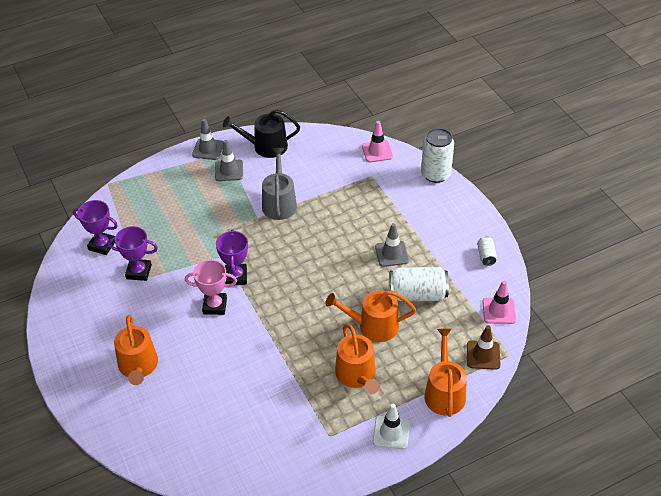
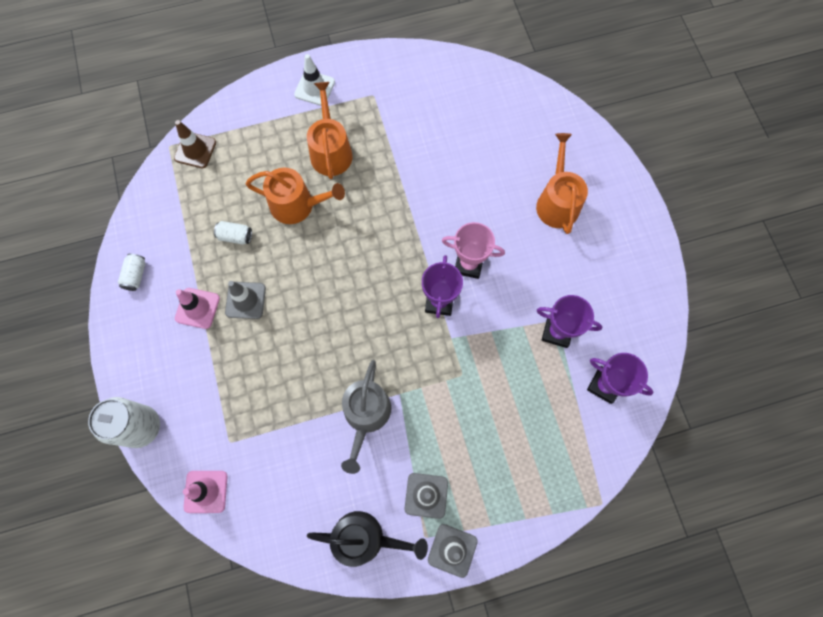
camera: 170 degrees left, 25 degrees up
(417, 294) = (235, 236): white can -> white can, size x0.50
(444, 392) = (250, 118): orange watering can -> none
(499, 311) = (155, 199): pink traffic cone -> pink traffic cone (197, 308)

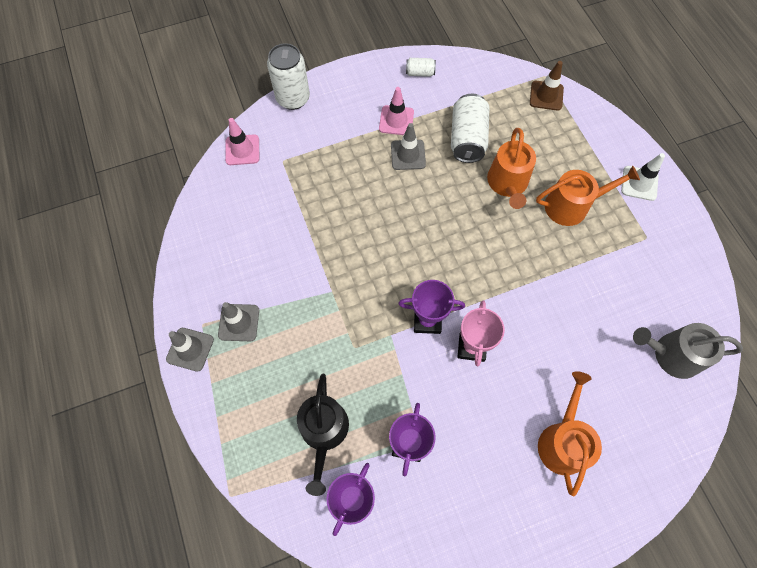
camera: 85 degrees right, 5 degrees down
(235, 236) = (467, 139): white can -> white can, size x2.00
(365, 538) = (202, 274): black watering can -> black watering can (324, 432)
(366, 415) = (310, 264): grey watering can -> grey watering can (671, 354)
(557, 202) = (562, 441): orange watering can -> orange watering can turned 75 degrees counterclockwise

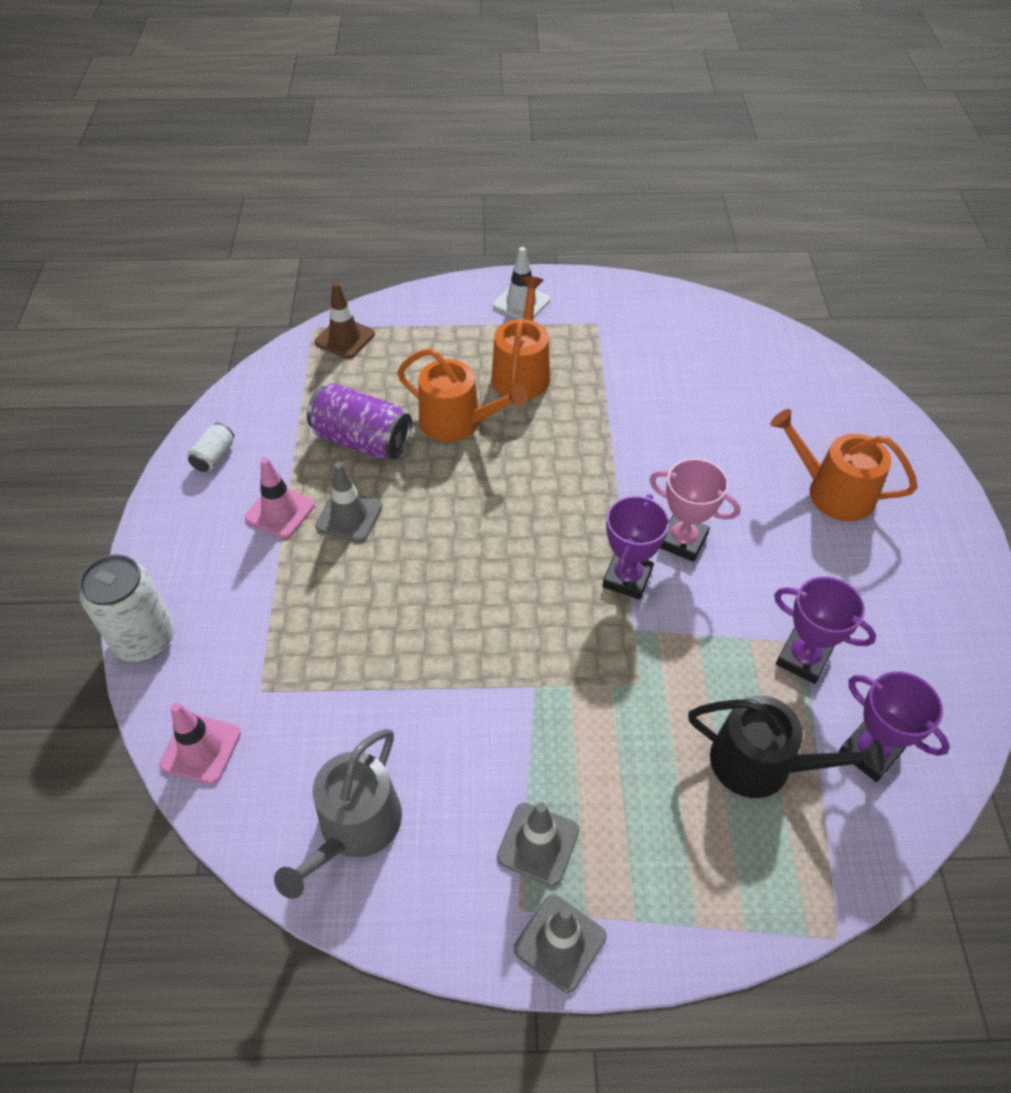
camera: 70 degrees left, 15 degrees down
(467, 139) = (362, 440): white can -> purple can
(671, 354) = (751, 358): grey watering can -> grey watering can (354, 827)

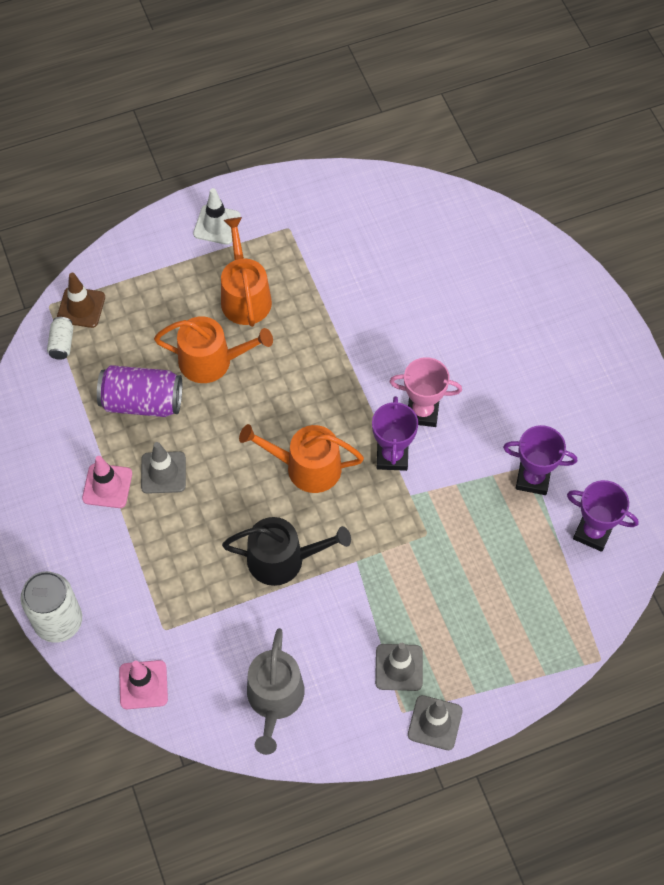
camera: 20 degrees left, 10 degrees up
(214, 456) = (29, 455): white can -> white can (62, 344)
(761, 764) = (525, 564): black watering can -> black watering can (283, 559)
(832, 492) = (520, 334): orange watering can -> orange watering can (306, 467)

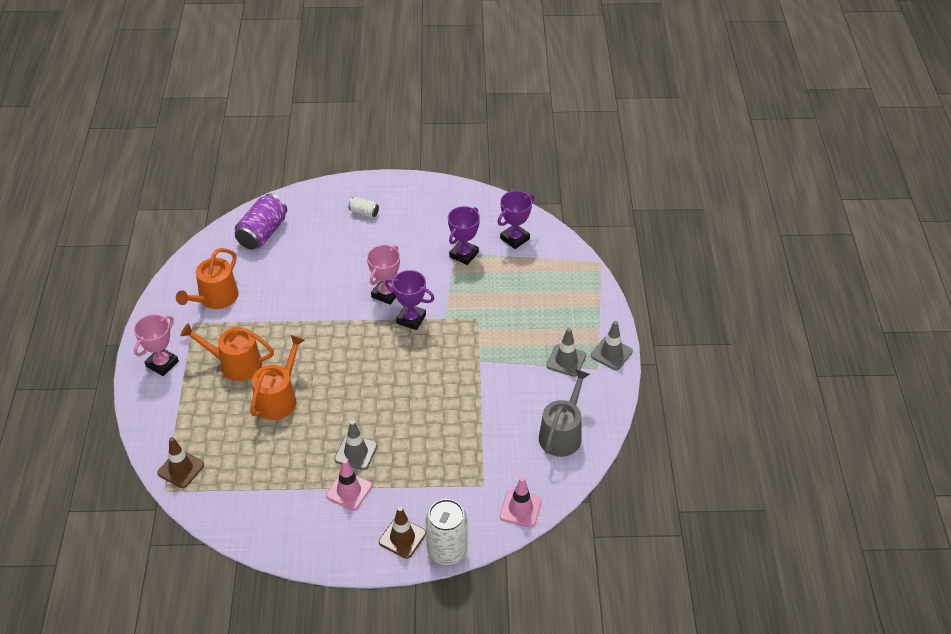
camera: 70 degrees left, 15 degrees down
(61, 566) = (402, 538): none -> brown traffic cone
(62, 344) = (206, 490): white can -> white can (364, 213)
(142, 402) = (289, 450): purple can -> purple can (263, 233)
(217, 225) = (162, 364): white traffic cone -> pink trophy
(274, 699) = (562, 434): grey watering can -> grey watering can turned 90 degrees counterclockwise
(283, 559) = (460, 400): black watering can -> none
(306, 467) = (395, 367): orange watering can -> orange watering can (215, 298)

